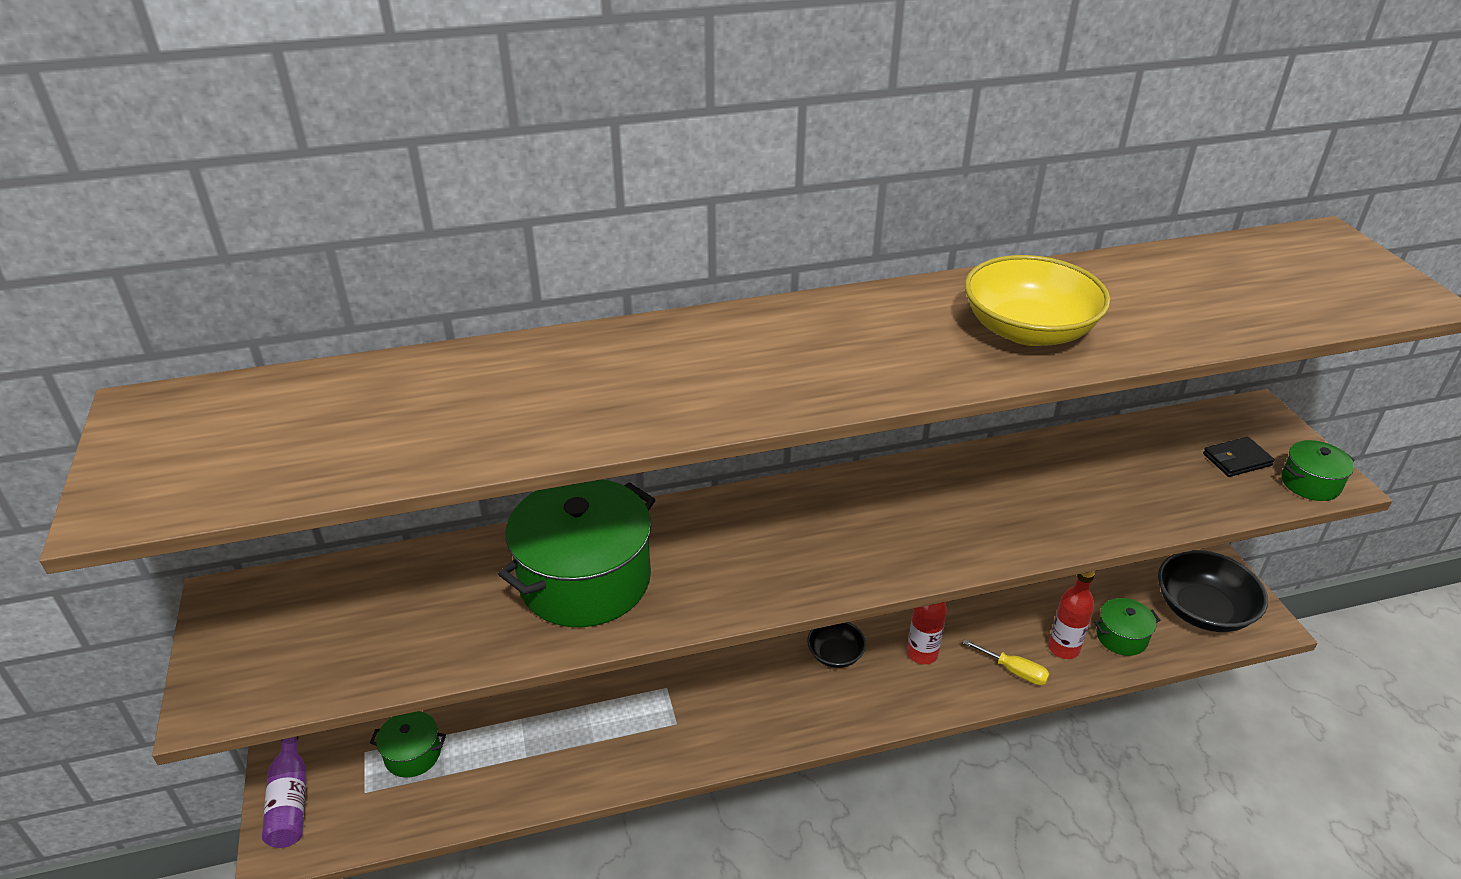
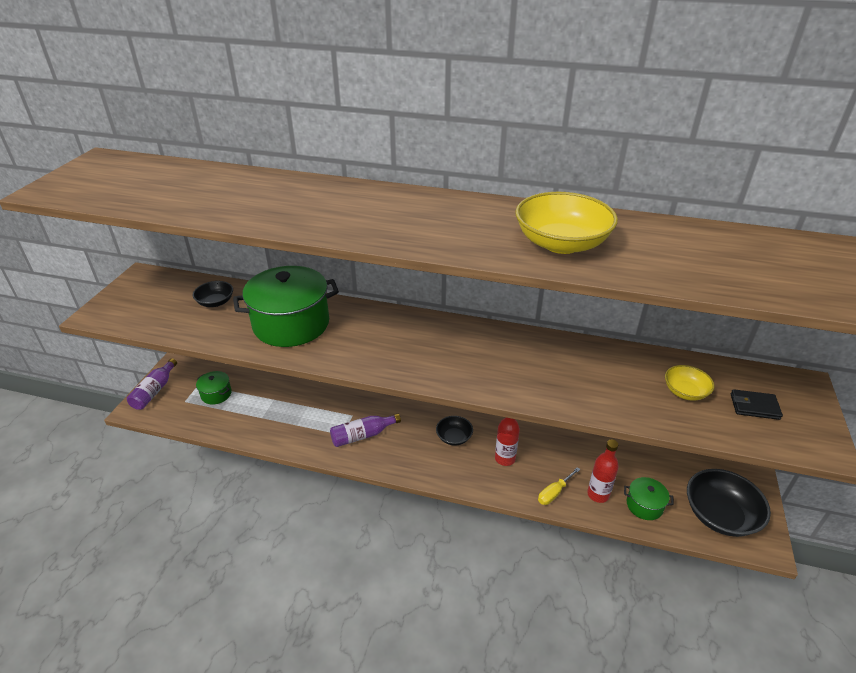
camera: 30 degrees right, 0 degrees up
(420, 593) = (215, 302): none -> black bowl
(707, 711) = (362, 435): none -> purple bottle
(1014, 671) = (554, 493): yellow screwdriver -> yellow screwdriver turned 75 degrees clockwise
(1158, 471) = (685, 392): none -> yellow bowl
(1310, 483) = (801, 442): green pot -> none

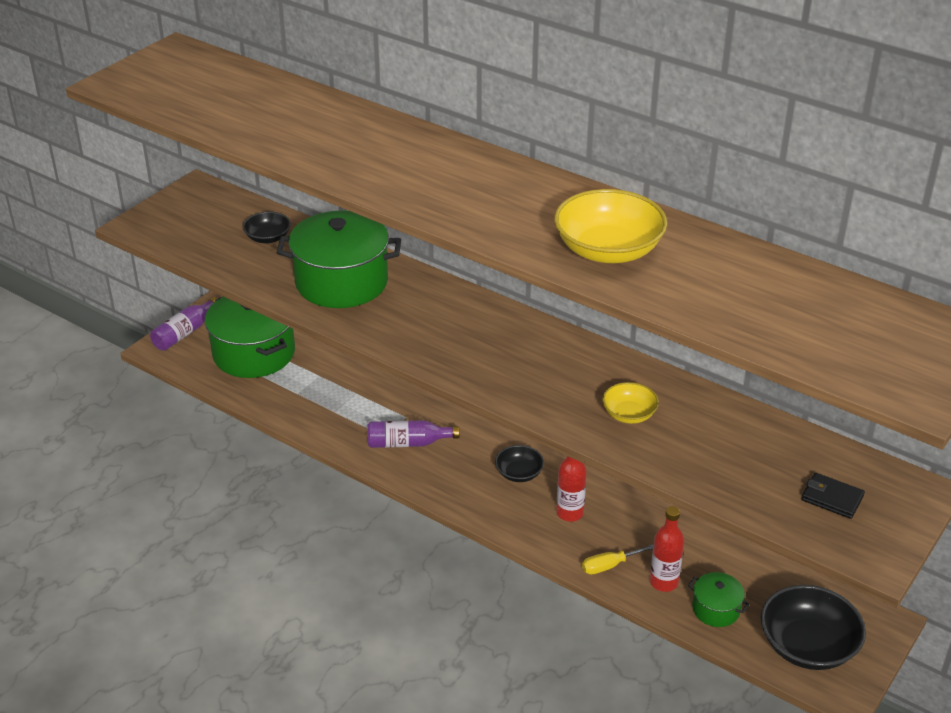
camera: 20 degrees right, 0 degrees up
(216, 394) = (254, 353): green pot -> green pot, size x2.13
(685, 392) = (759, 462): yellow bowl -> yellow bowl (629, 414)

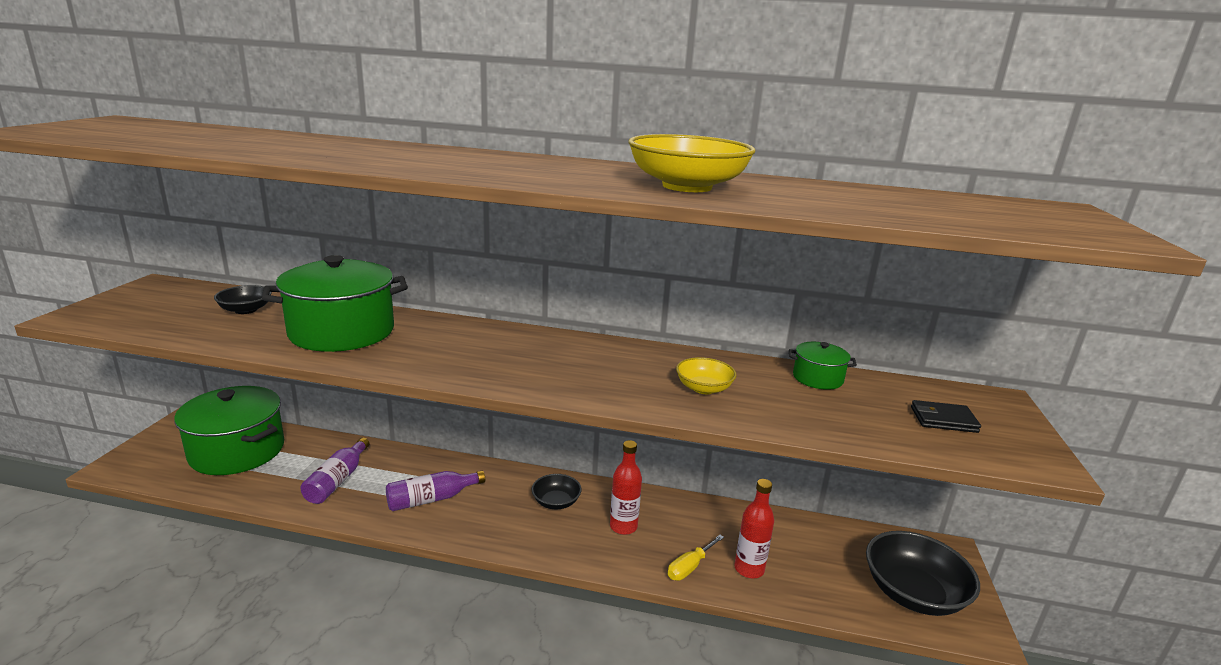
camera: 25 degrees left, 15 degrees down
(185, 333) = (151, 447): purple bottle -> purple bottle (337, 480)
(716, 609) = (812, 582): green pot -> green pot (817, 378)

